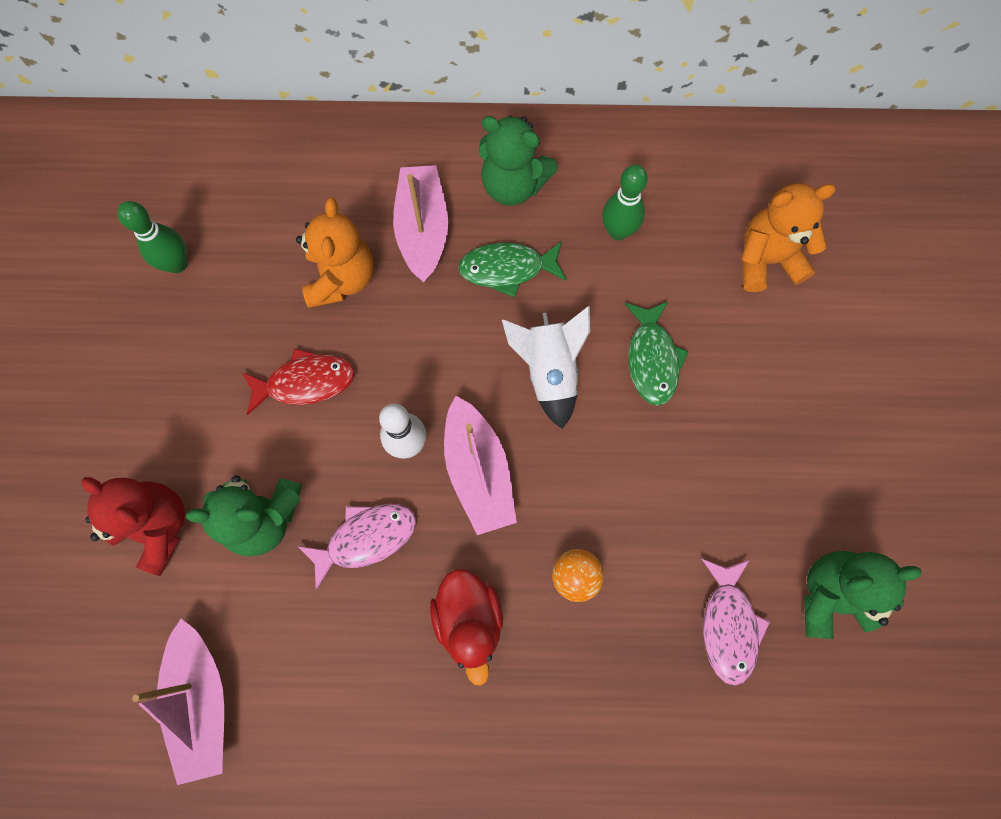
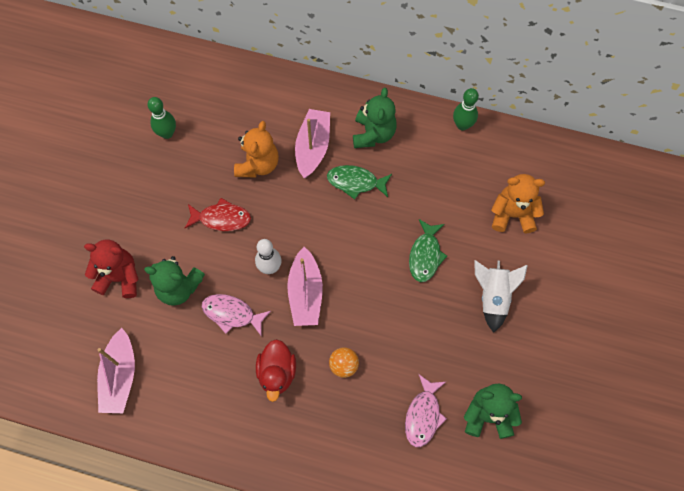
camera: 15 degrees right, 5 degrees down
(158, 527) = (119, 277): red teddy bear -> red teddy bear turned 45 degrees counterclockwise
(366, 539) = (232, 314): pink fish -> pink fish turned 150 degrees counterclockwise
(513, 186) = (373, 134): green teddy bear -> green teddy bear turned 120 degrees counterclockwise
(549, 372) = (362, 247): white rocket -> white rocket (493, 297)
(618, 231) = (428, 176): green bowling pin -> green bowling pin (462, 125)

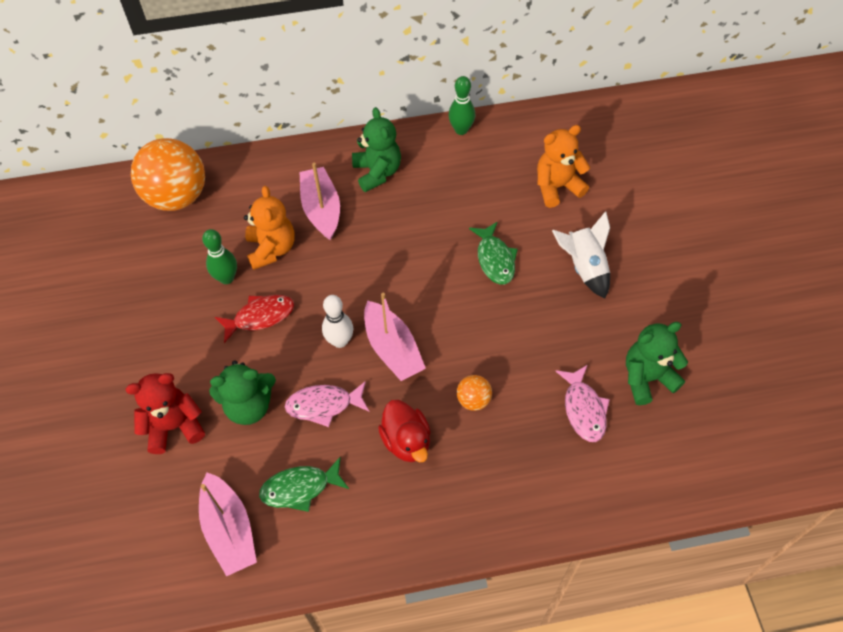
camera: 25 degrees left, 10 degrees down
(167, 133) = (154, 260): green bowling pin -> green bowling pin (226, 278)
(209, 85) = (177, 197): none -> orange ball
(356, 182) = (385, 223): green fish -> green fish (300, 488)

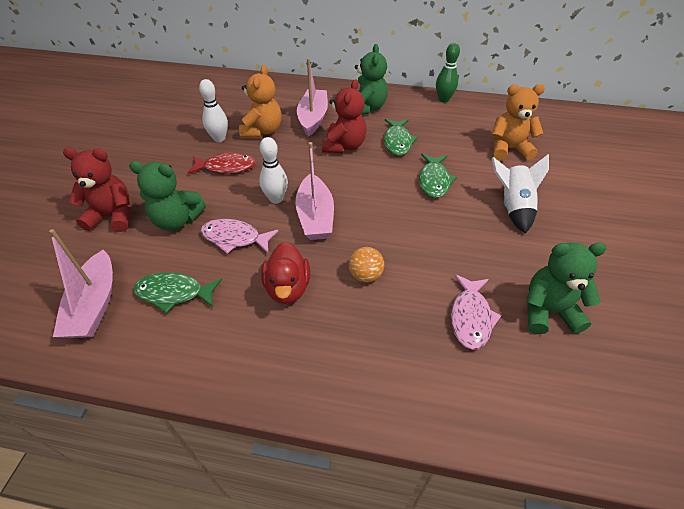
camera: 20 degrees right, 10 degrees down
(177, 197) = (219, 89): orange ball -> none
(226, 278) = (219, 138): green bowling pin -> white bowling pin
(378, 241) = (344, 146): none -> red teddy bear
(435, 215) = (397, 142): none -> green fish

